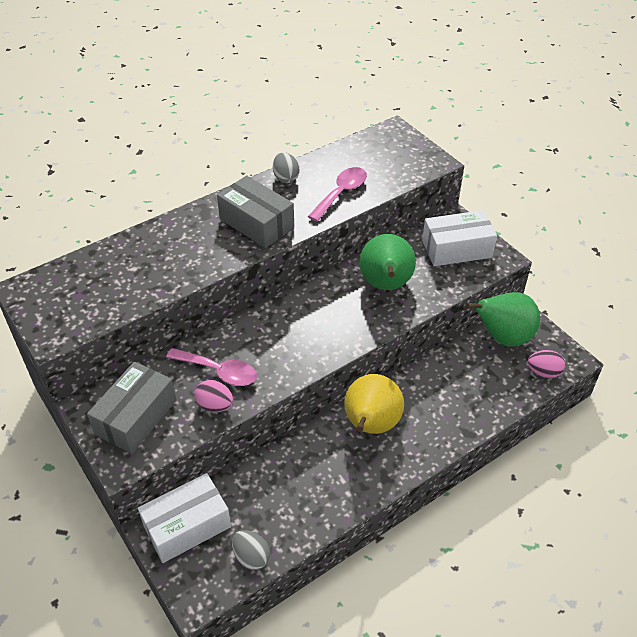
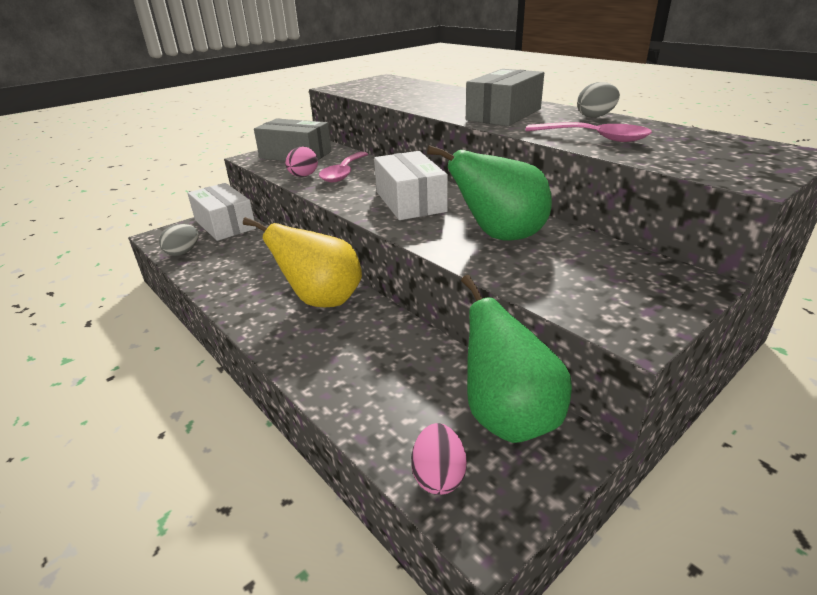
camera: 85 degrees right, 15 degrees down
(456, 249) = (620, 286): white box -> white box (410, 201)

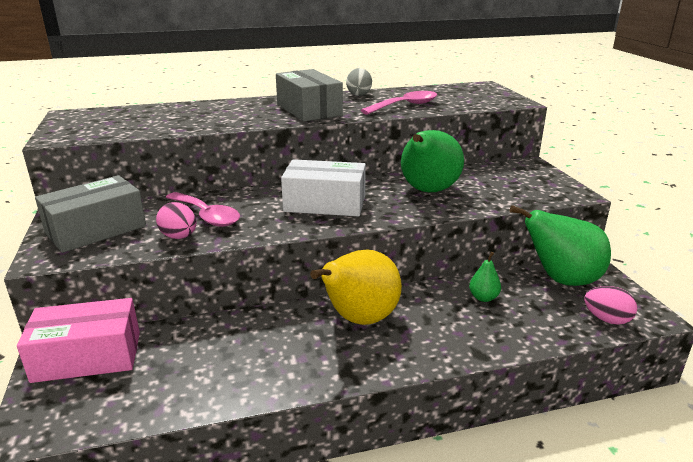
camera: 65 degrees left, 5 degrees down
(183, 252) = (128, 406): grey egg -> none
(225, 224) = (87, 356): white box -> pink box
(411, 361) = (483, 298): none -> green pear

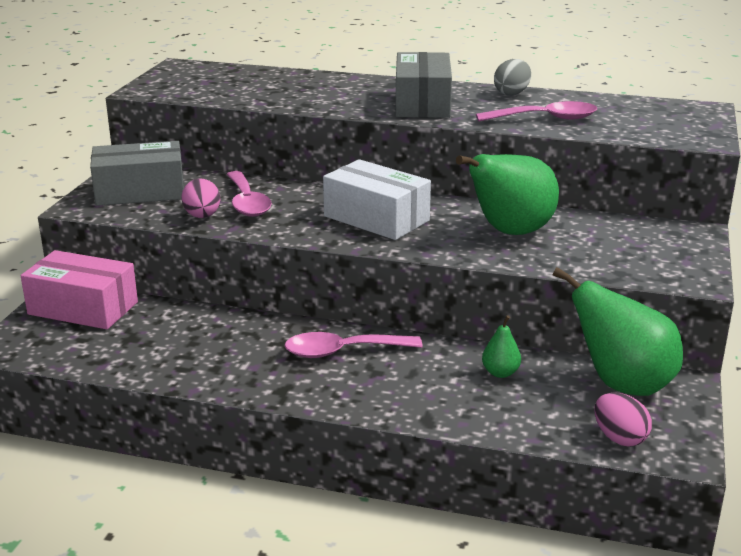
camera: 30 degrees right, 0 degrees up
(359, 319) = (342, 351): yellow pear -> pink spoon

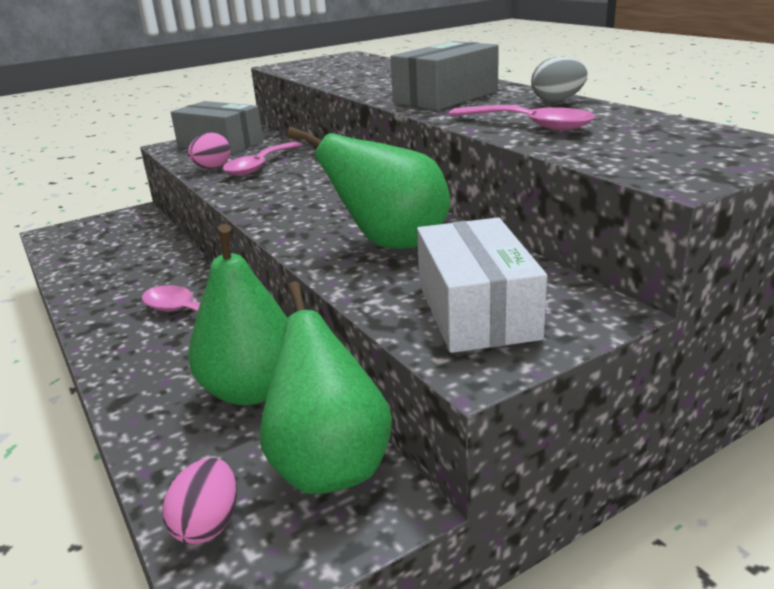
camera: 45 degrees right, 0 degrees up
(83, 308) = (129, 223): pink box -> none
(376, 218) = (313, 200): white box -> white box (476, 310)
(500, 373) = (252, 390): green pear -> green pear, size x2.26

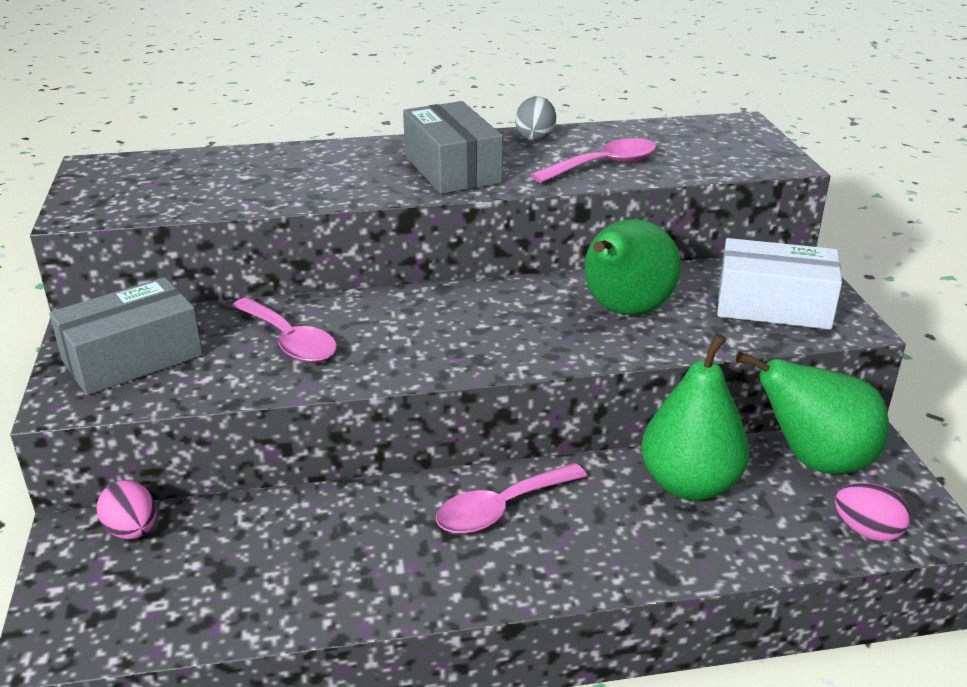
camera: 70 degrees left, 5 degrees up
(212, 168) = (249, 377): pink egg -> pink egg (132, 530)

